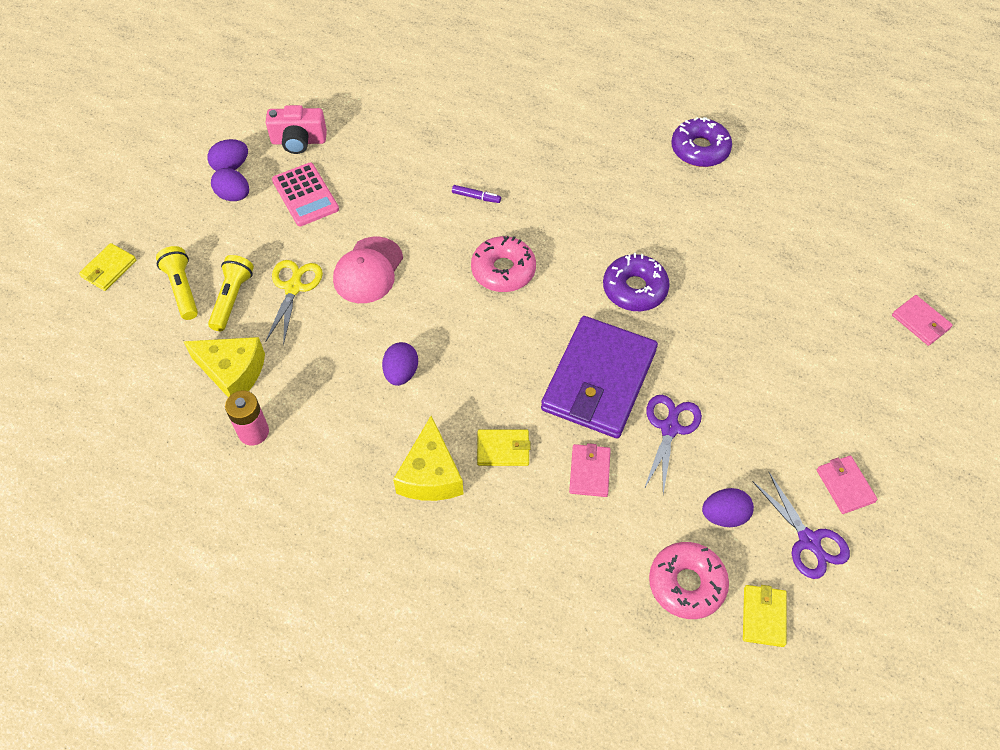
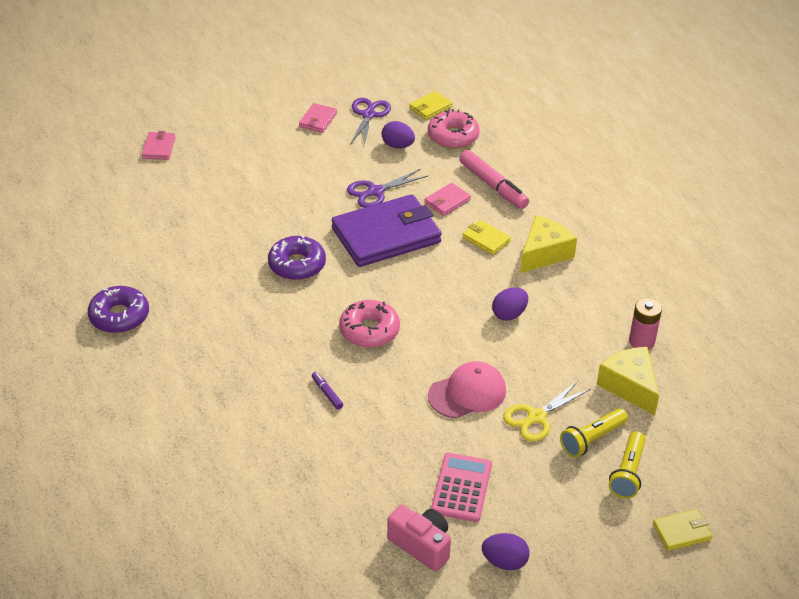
camera: 140 degrees left, 15 degrees down
(234, 196) = (524, 529): purple egg -> none
(567, 535) = (493, 186): none -> pink marker

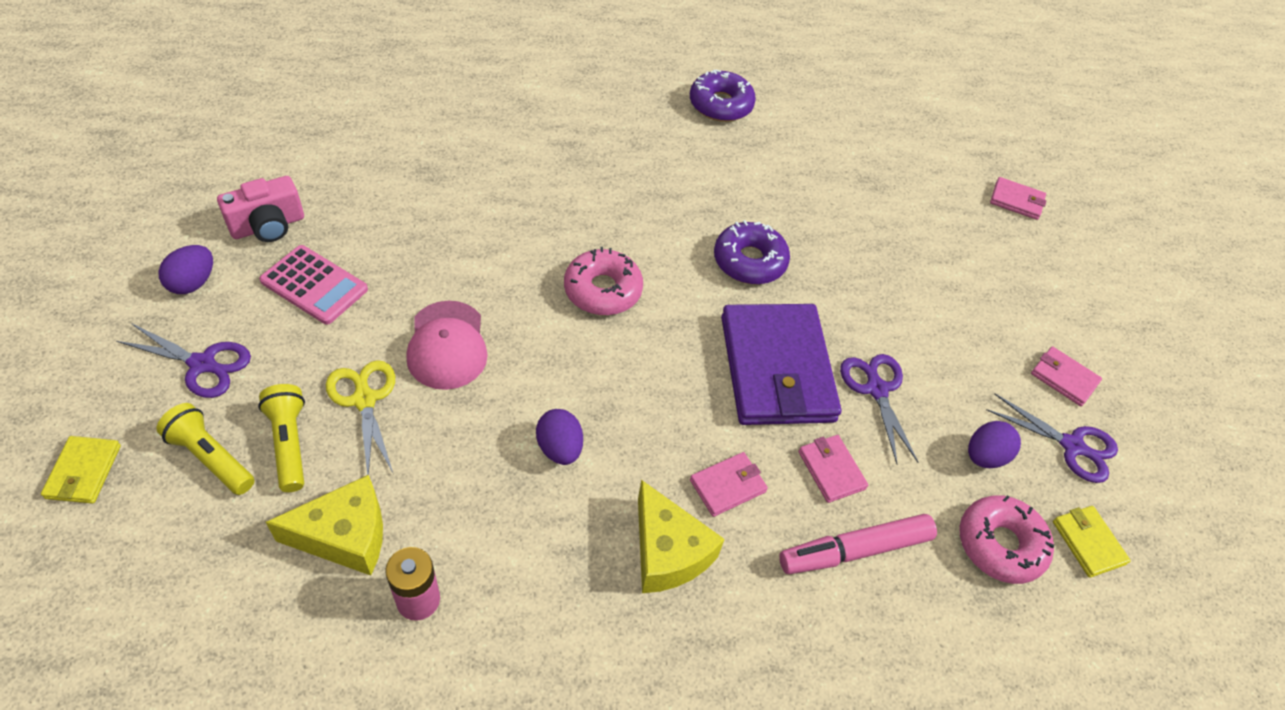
camera: 105 degrees right, 10 degrees up
(327, 393) = (523, 222): purple marker -> none
(486, 239) = (728, 486): yellow wallet -> pink wallet
(567, 516) = (202, 364): none -> purple scissors

